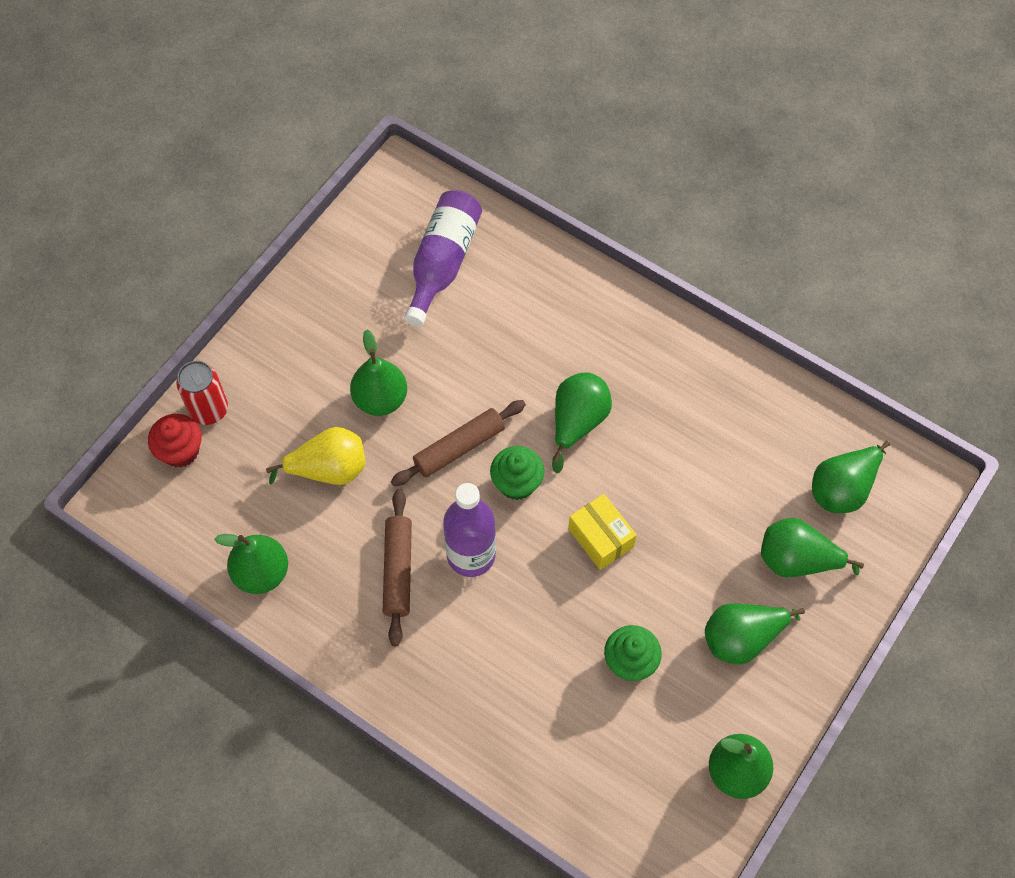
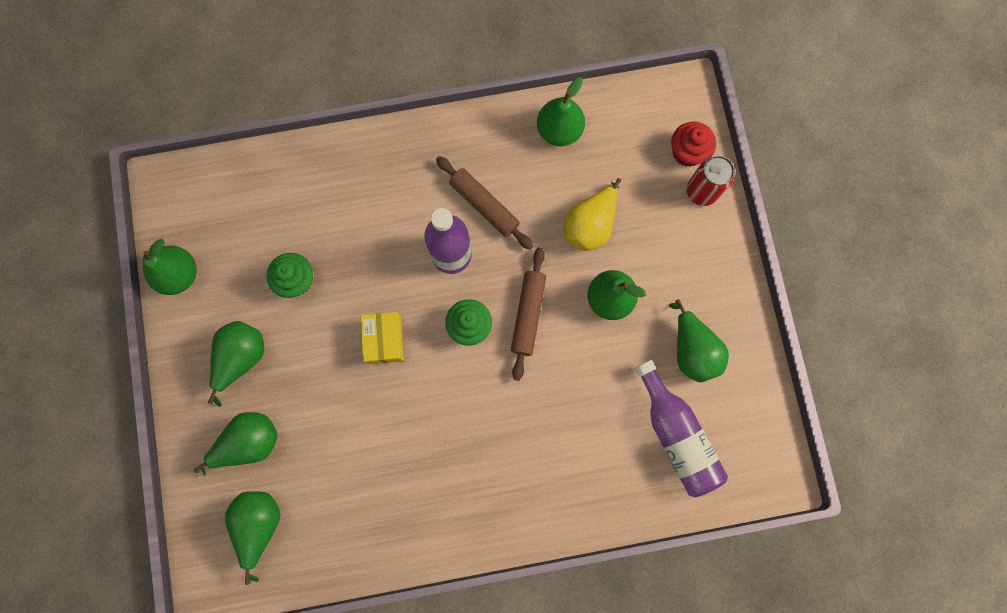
camera: 135 degrees right, 15 degrees up
(577, 422) = (472, 404): green pear -> green pear (692, 350)
(600, 538) = (384, 340): yellow box -> yellow box turned 75 degrees clockwise

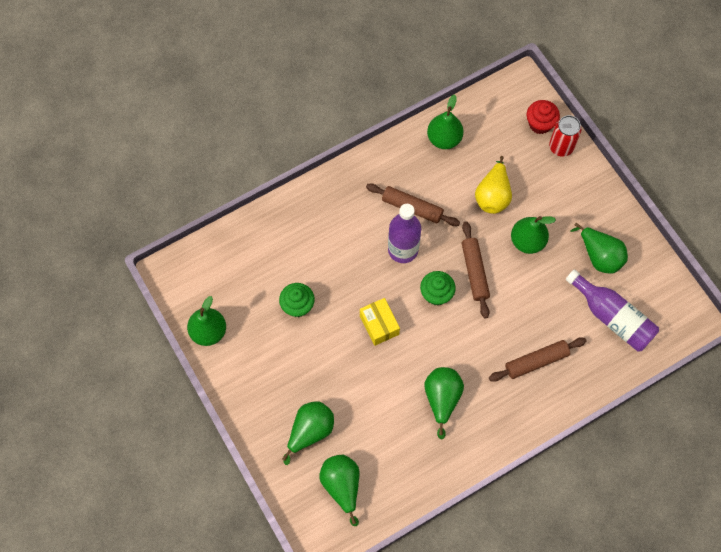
camera: 20 degrees left, 10 degrees down
(241, 358) = (280, 374): green pear -> green pear (442, 399)
(558, 456) = (536, 361): none -> brown rolling pin

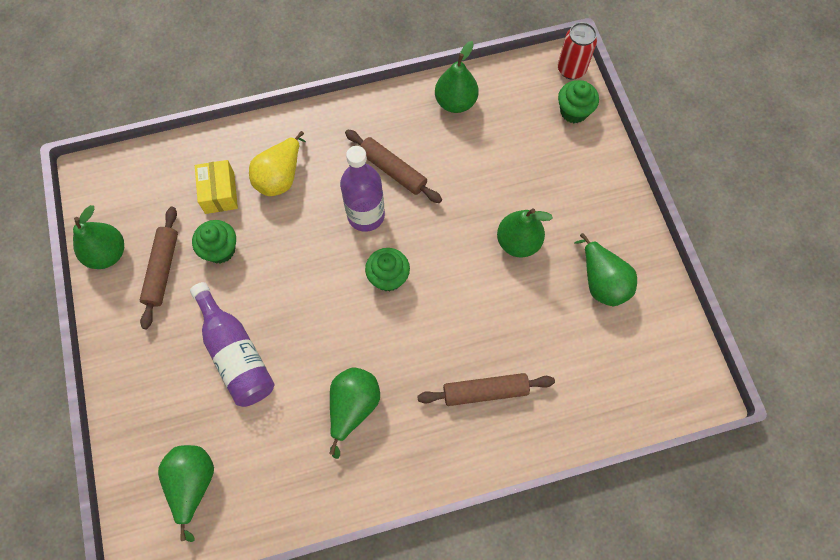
camera: 15 degrees right, 0 degrees up
(310, 431) = (180, 404): green pear -> none
(379, 325) = (307, 297): yellow box -> yellow box (219, 193)
(475, 272) = (443, 262): brown rolling pin -> brown rolling pin (162, 270)
(492, 196) = (492, 179): yellow pear -> yellow pear (280, 177)
(540, 124) = (573, 111): red cupcake -> green cupcake
(561, 147) = (591, 143): red can -> red can (571, 69)
(612, 317) = (597, 361): purple bottle -> purple bottle (236, 354)

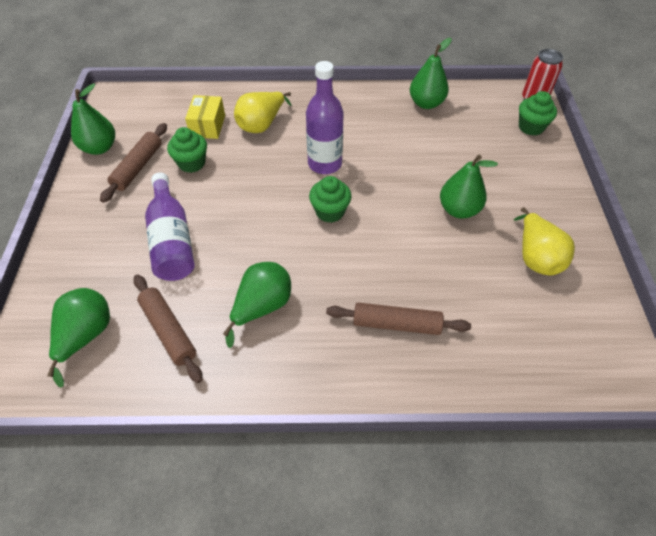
camera: 15 degrees right, 15 degrees down
(393, 170) = (358, 138): brown rolling pin -> brown rolling pin (169, 330)
(601, 282) = (535, 257): green pear -> yellow pear

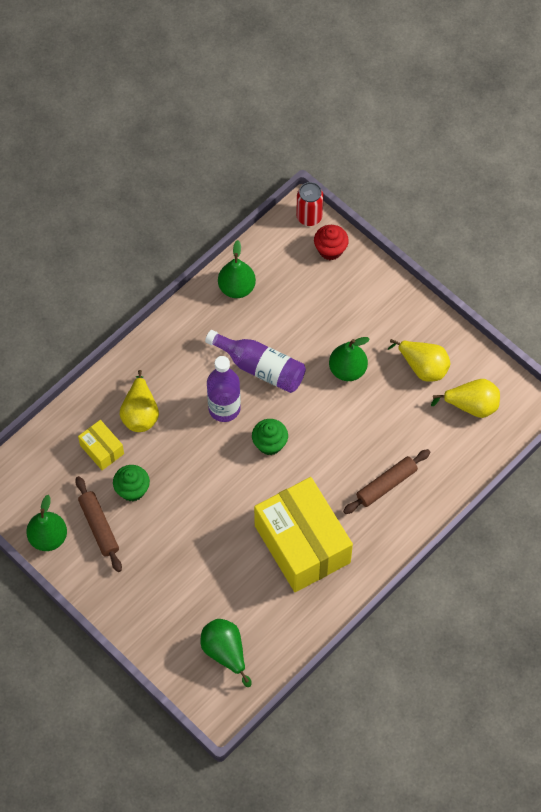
camera: 45 degrees left, 10 degrees up
(169, 330) = (267, 605): brown rolling pin -> none
(172, 240) = (195, 554): purple bottle -> purple bottle (260, 367)
(262, 307) = (302, 544): green pear -> yellow box
(531, 127) = (330, 250): green cupcake -> red cupcake
(558, 325) = (471, 406): none -> yellow pear

